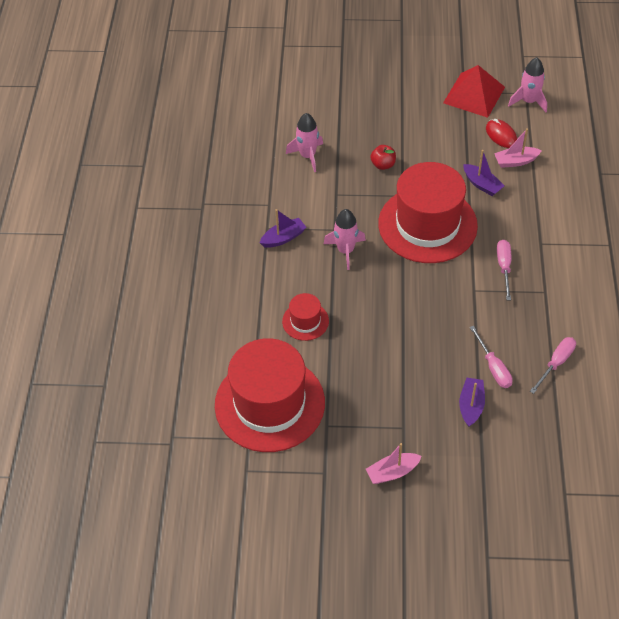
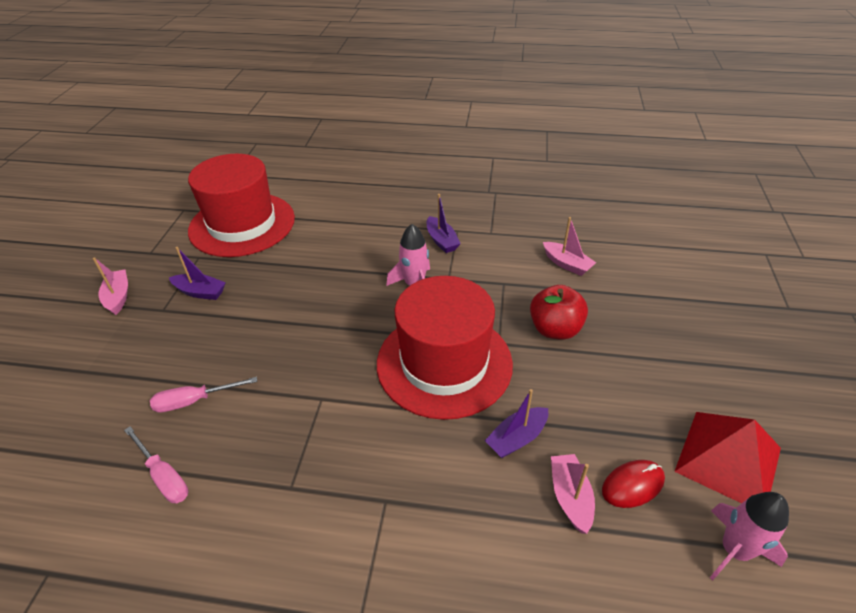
camera: 95 degrees right, 10 degrees down
(305, 321) = (327, 250): red hat -> none
(307, 156) = (567, 264): pink rocket -> pink boat
(383, 165) = (555, 329): red apple -> red apple, size x1.59
(471, 405) = (154, 370): purple boat -> purple boat (200, 292)
(504, 267) = (350, 440): pink screwdriver -> none

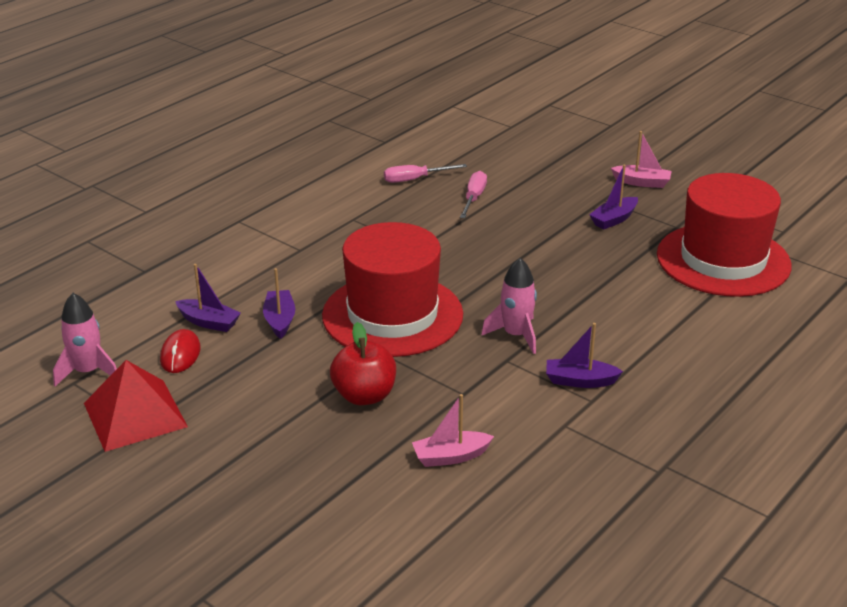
camera: 120 degrees right, 10 degrees down
(570, 497) = (209, 322): pink boat -> purple boat

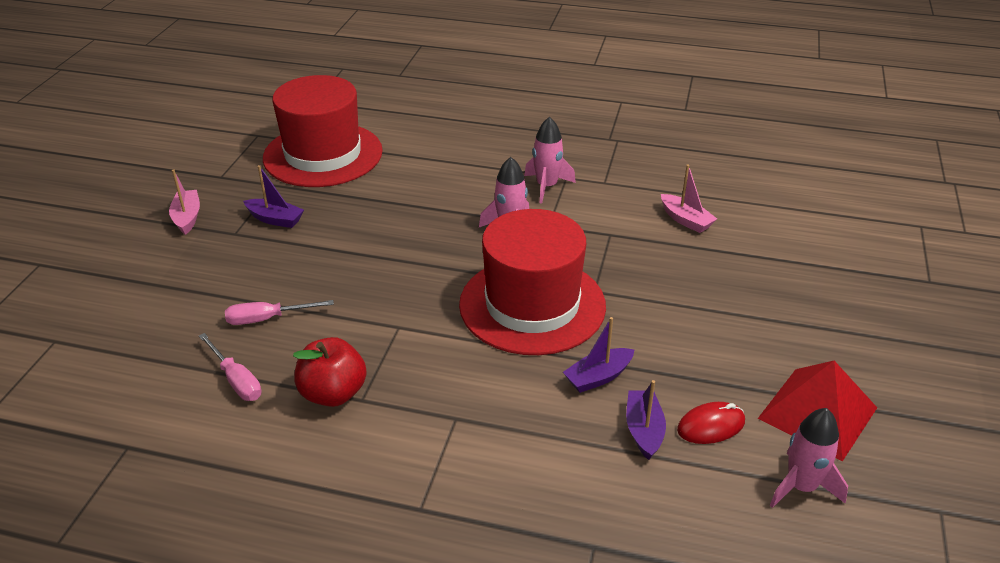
camera: 115 degrees left, 5 degrees up
(364, 395) = (659, 282): red apple -> red apple (333, 393)
(580, 381) = (547, 186): purple boat -> pink rocket

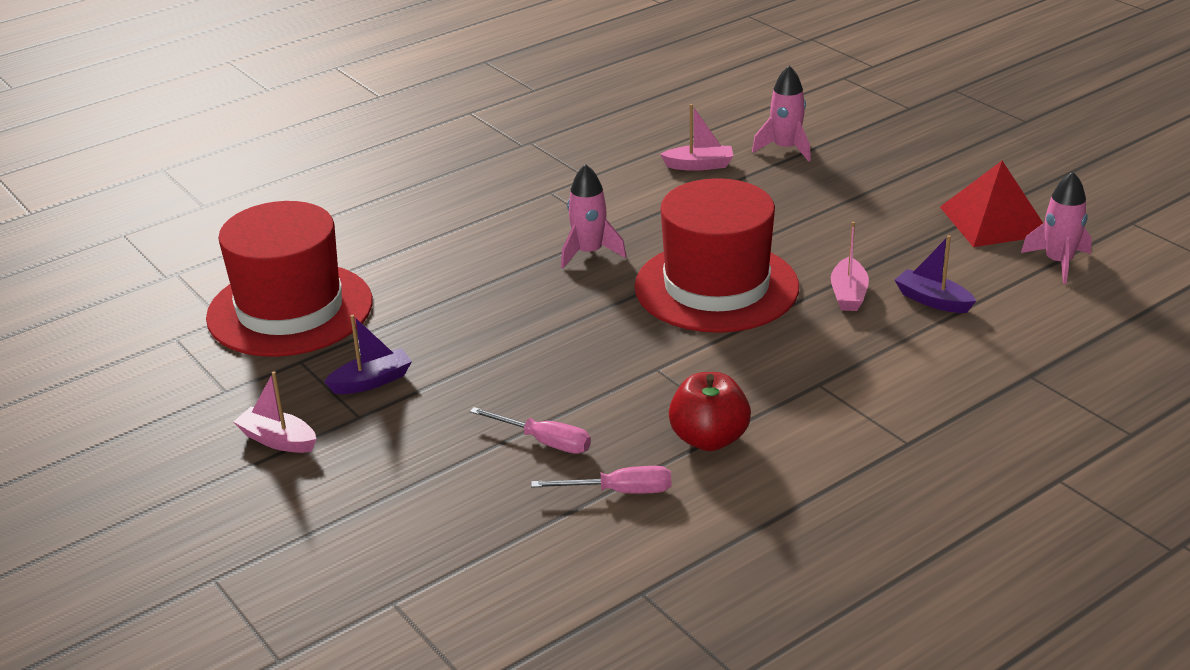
camera: 50 degrees left, 5 degrees down
(267, 319) = (544, 442): pink screwdriver -> pink screwdriver turned 90 degrees counterclockwise
(547, 186) = (550, 207): pink rocket -> pink rocket (785, 149)
(598, 377) = (848, 294): purple boat -> pink boat
(711, 426) = (959, 270): red mouse -> none

